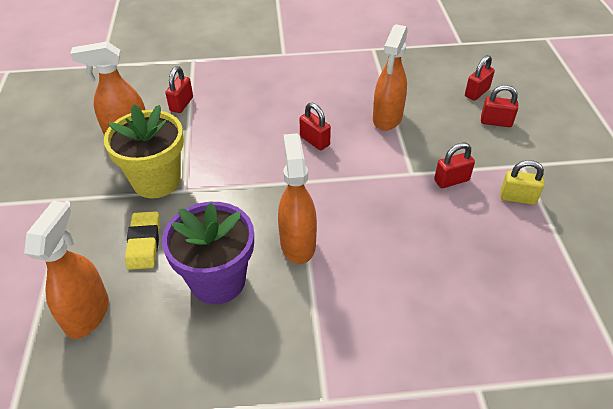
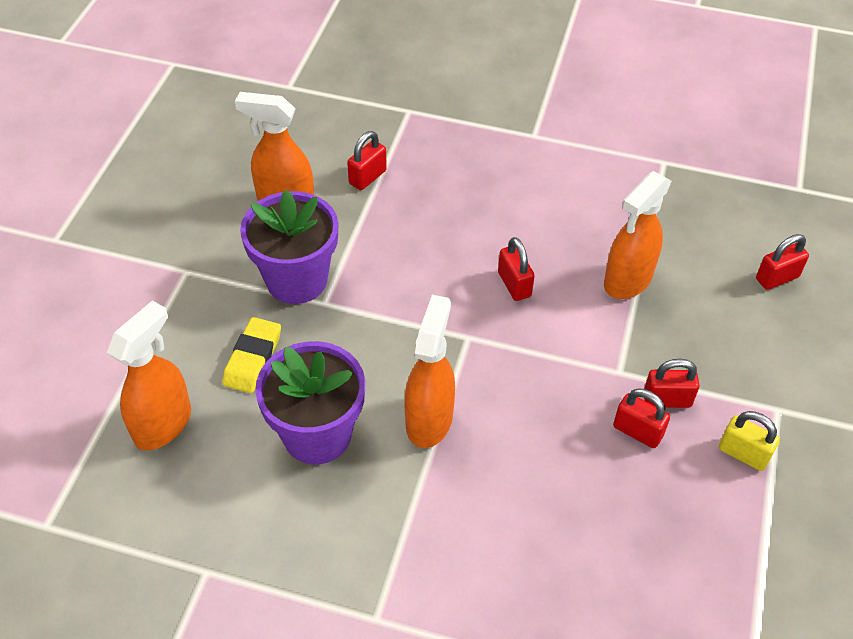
camera: 20 degrees right, 5 degrees up
(156, 181) = (296, 280): yellow flower pot -> purple flower pot
(496, 122) = (778, 333): red padlock -> red padlock (637, 431)

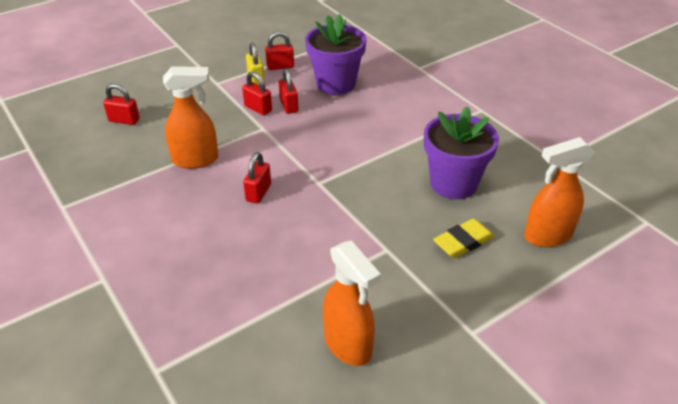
camera: 140 degrees left, 10 degrees down
(296, 280) = (393, 275): purple flower pot -> purple flower pot (336, 84)
(367, 177) = (262, 325): red padlock -> red padlock (280, 66)
(429, 420) = (384, 159): orange spray bottle -> none

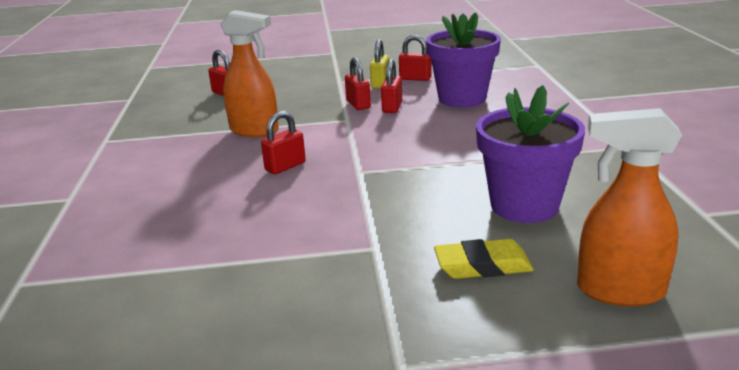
camera: 30 degrees right, 15 degrees down
(348, 345) = (227, 327): orange spray bottle -> none

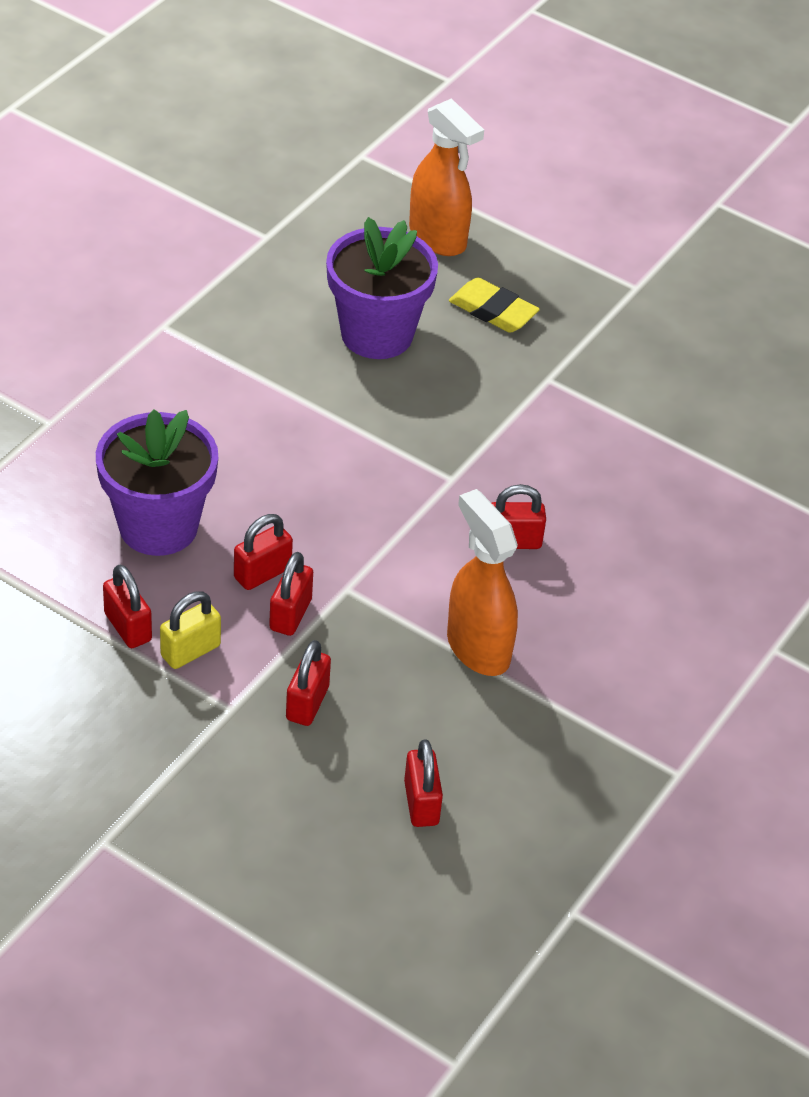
camera: 145 degrees left, 20 degrees up
(310, 92) = (307, 703): none -> red padlock

